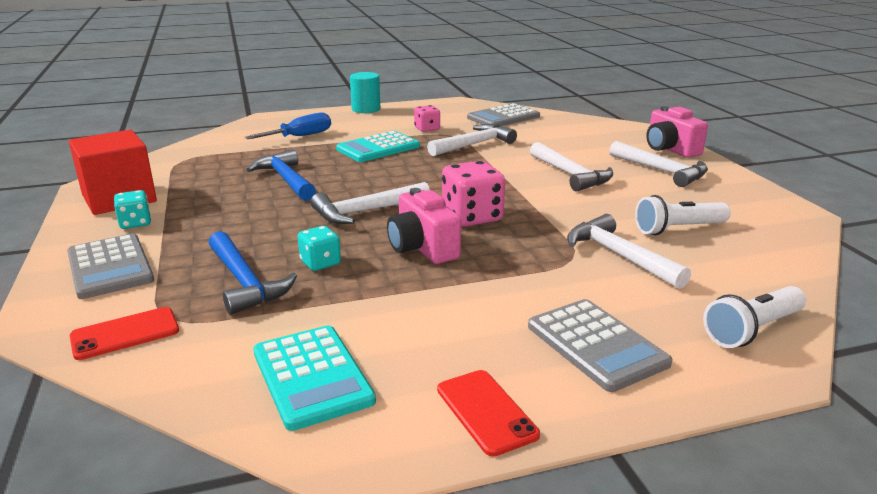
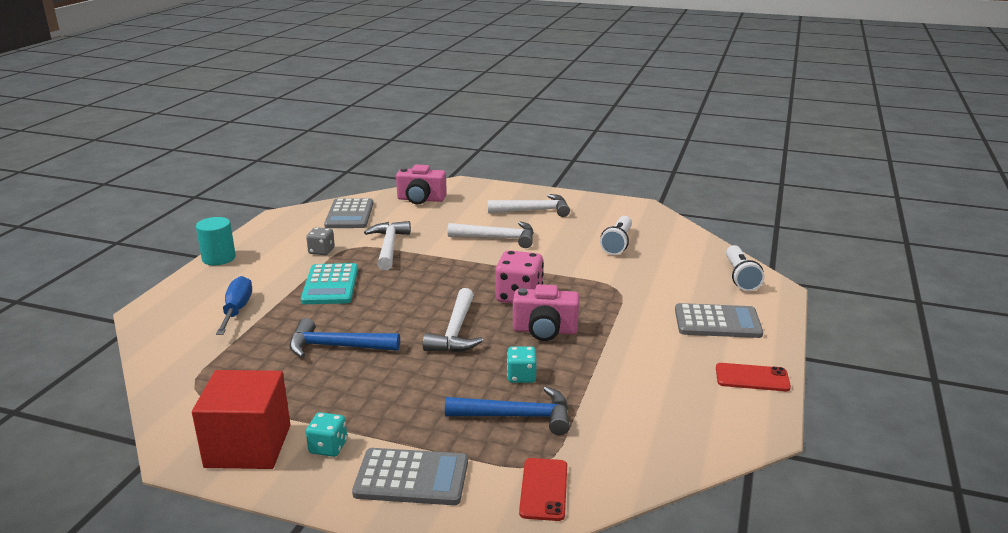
camera: 55 degrees left, 0 degrees up
(312, 376) = (672, 423): turquoise calculator -> none
(427, 129) = (321, 251): pink dice -> grey dice
(619, 256) = (630, 274): white hammer -> none
(670, 149) = (504, 193): pink camera -> pink camera (421, 199)

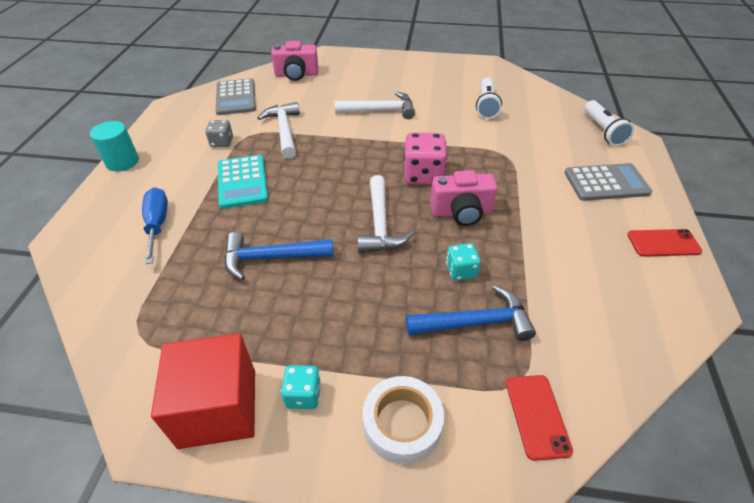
camera: 10 degrees left, 20 degrees up
(411, 478) = (402, 423): grey calculator -> white tape
(533, 211) = (400, 77): white hammer -> none

